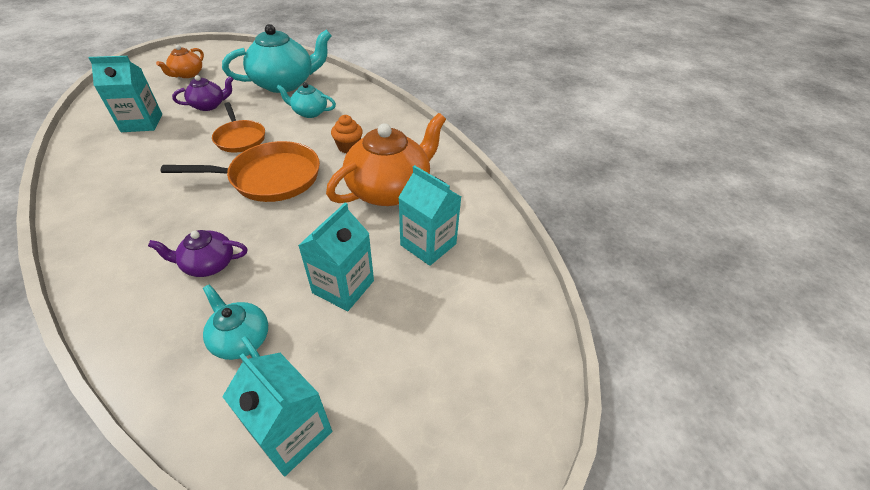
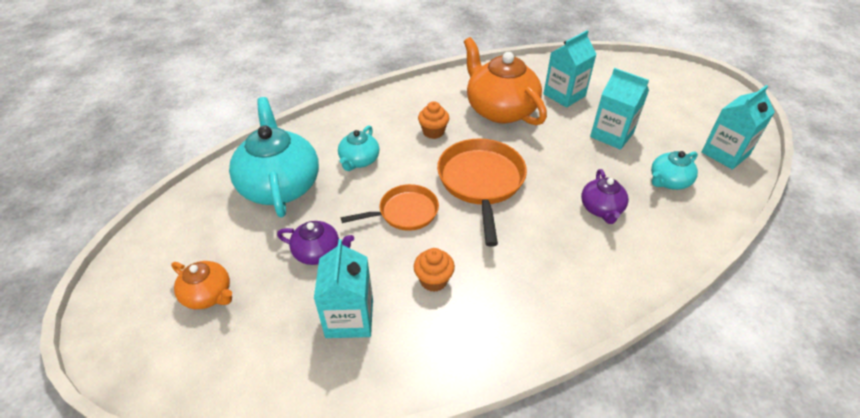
camera: 80 degrees left, 0 degrees up
(158, 156) = (433, 280): none -> orange cupcake
(209, 105) = (318, 252): purple teapot -> purple teapot turned 120 degrees clockwise

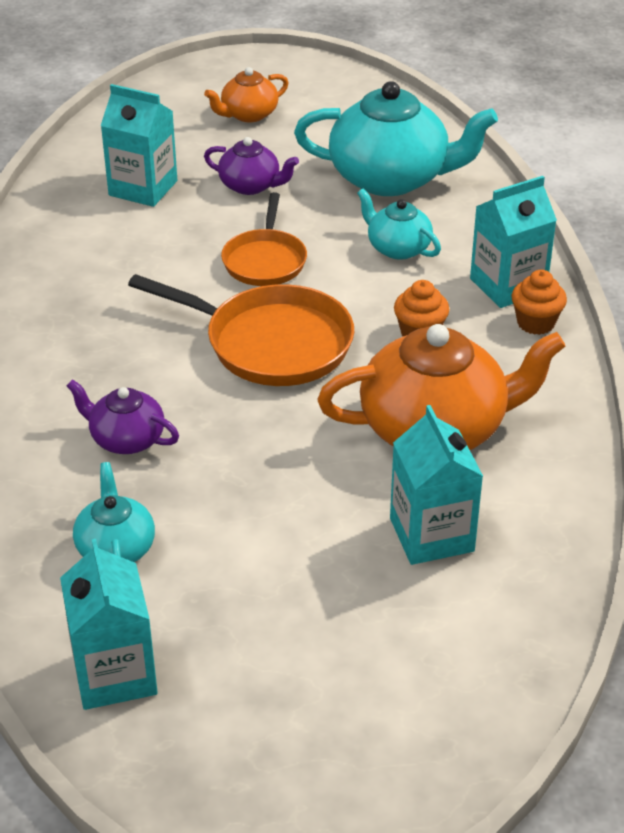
camera: 115 degrees right, 5 degrees down
(318, 252) = (251, 186): purple teapot -> purple teapot turned 105 degrees counterclockwise
(433, 280) = (140, 253): orange cupcake -> orange cupcake (535, 323)
(611, 135) = (273, 540): turquoise carton -> turquoise carton (508, 285)

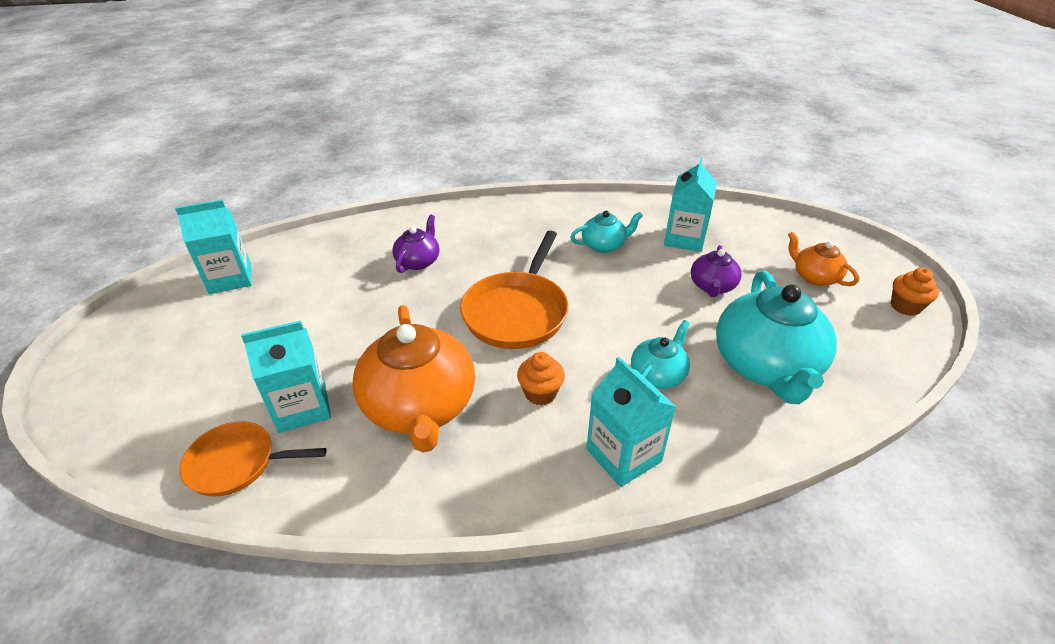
camera: 85 degrees right, 0 degrees up
(115, 548) = (326, 268): turquoise teapot -> turquoise teapot (604, 245)
(265, 260) = (616, 301): orange pan -> orange pan (237, 463)
(535, 323) = (568, 477): orange cupcake -> orange cupcake (905, 307)

